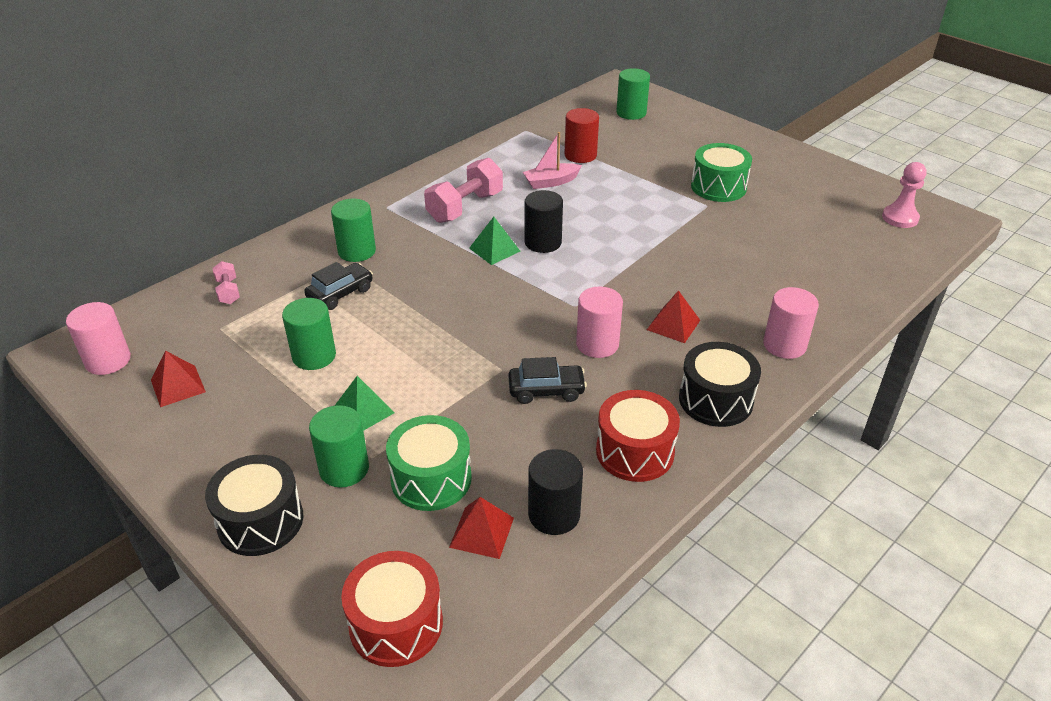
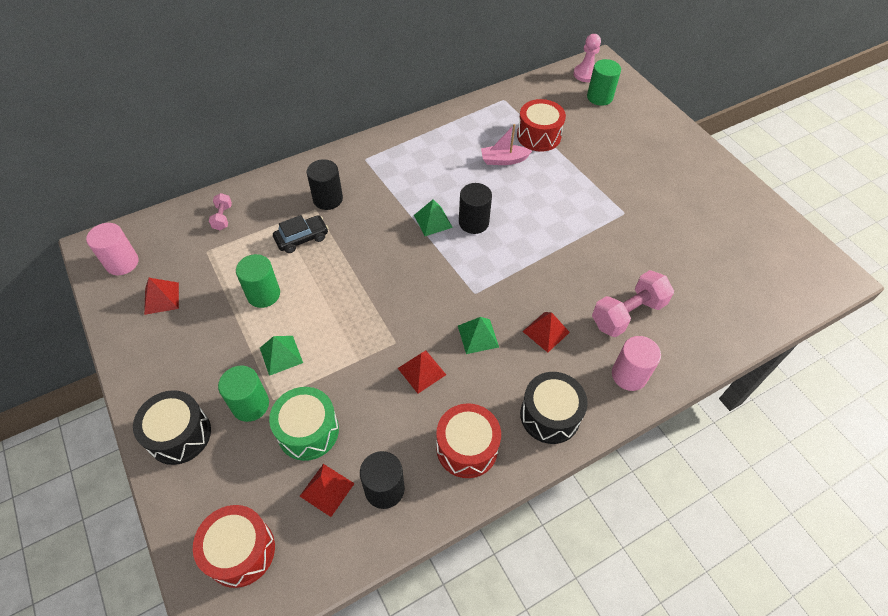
camera: 15 degrees right, 15 degrees up
(357, 251) = (328, 199): green cylinder -> black cylinder
(465, 207) = (425, 172): pink dumbbell -> pink dumbbell (627, 313)
(546, 390) = (421, 371): black car -> red pyramid
(580, 155) = (538, 136): red cylinder -> red drum
(597, 344) = (478, 336): pink cylinder -> green pyramid
(718, 187) = (642, 195): green drum -> none
(900, 218) = (789, 264): pink pawn -> pink pawn (585, 74)

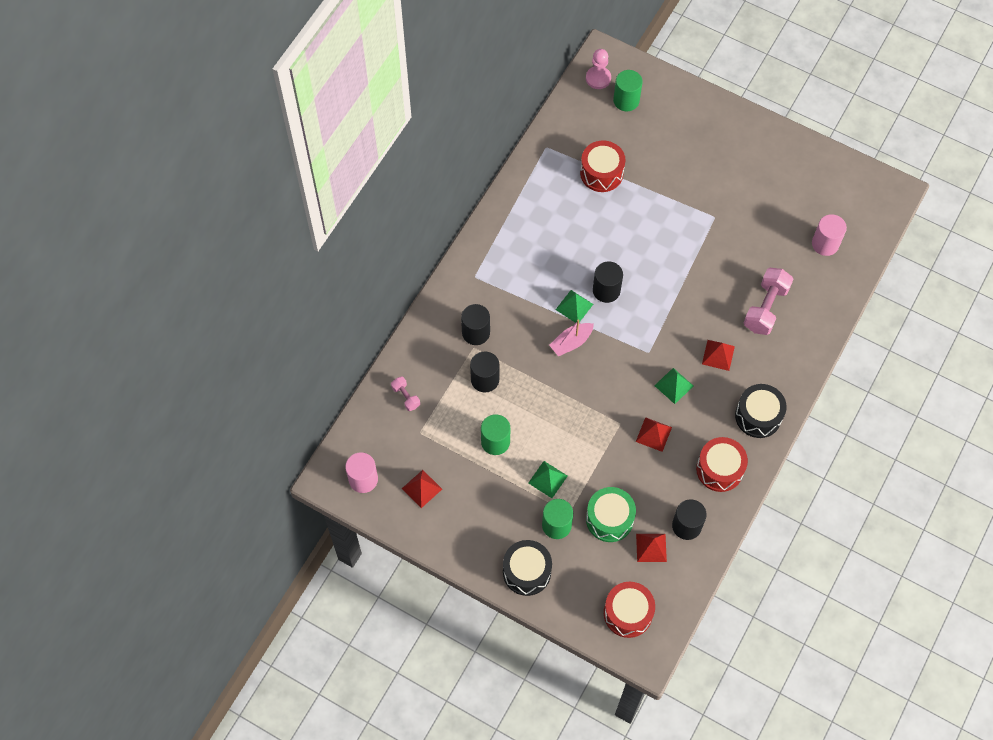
camera: 30 degrees left, 10 degrees up
(302, 238) = (485, 379): black car -> black cylinder
(503, 160) = (589, 215): pink boat -> pink boat (571, 342)
(629, 375) = (792, 356): pink cylinder -> pink cylinder (825, 244)

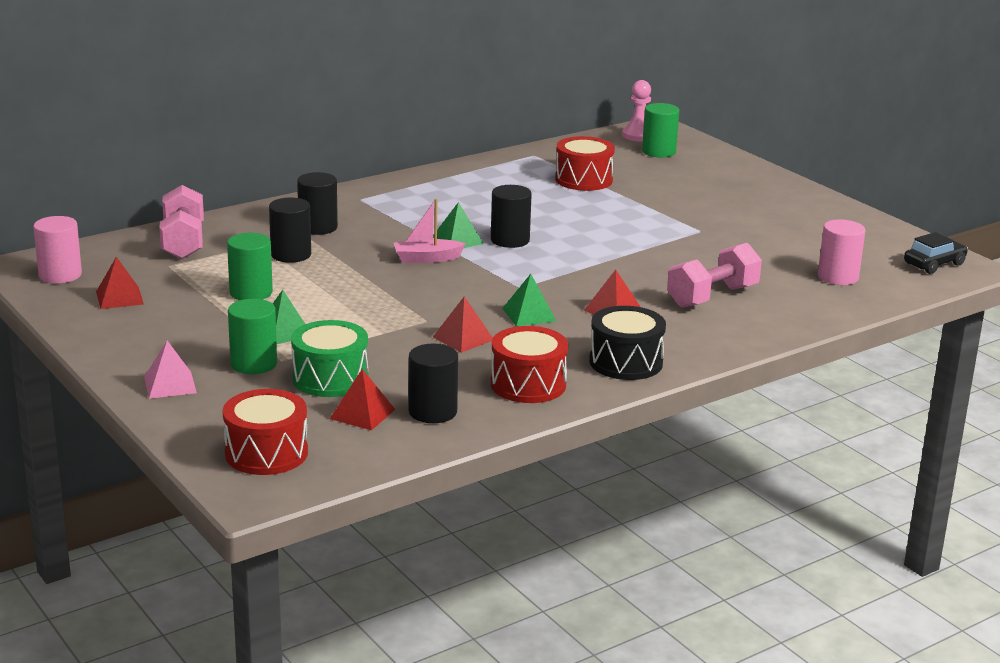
camera: 25 degrees right, 40 degrees down
(406, 397) = (183, 242): pink dumbbell -> pink dumbbell, size x1.96
(527, 572) = (170, 384): black drum -> pink pyramid
(873, 197) = (934, 264): none -> black car

